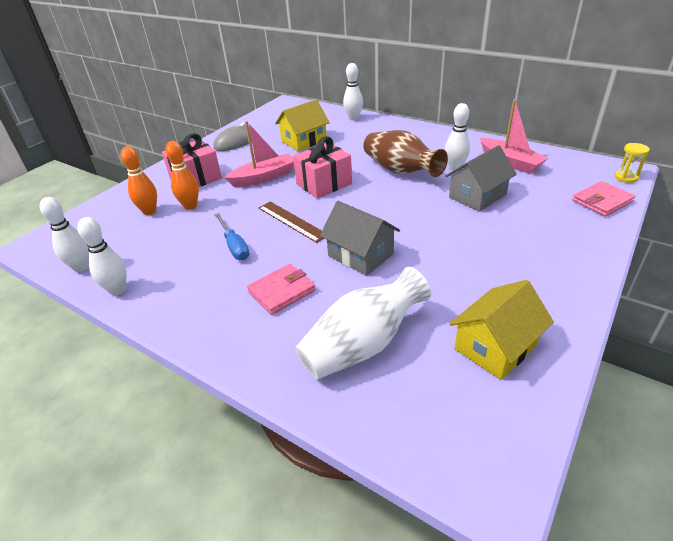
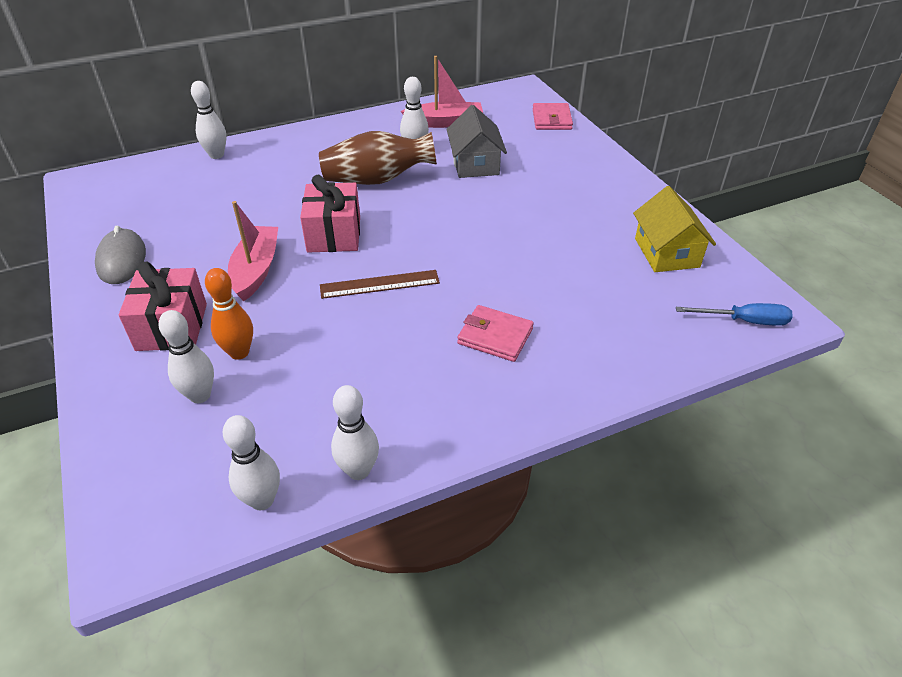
camera: 60 degrees left, 5 degrees up
(149, 211) = (200, 395): orange bowling pin -> white bowling pin
(234, 246) = (377, 343): blue screwdriver -> blue screwdriver (744, 321)
(282, 291) = (495, 336): pink wallet -> pink wallet turned 60 degrees counterclockwise
(304, 141) = (213, 209): yellow house -> none
(360, 255) = (489, 265): grey house -> none
(363, 345) = (612, 316): white vase -> none
(626, 177) = (534, 93): yellow hourglass -> none

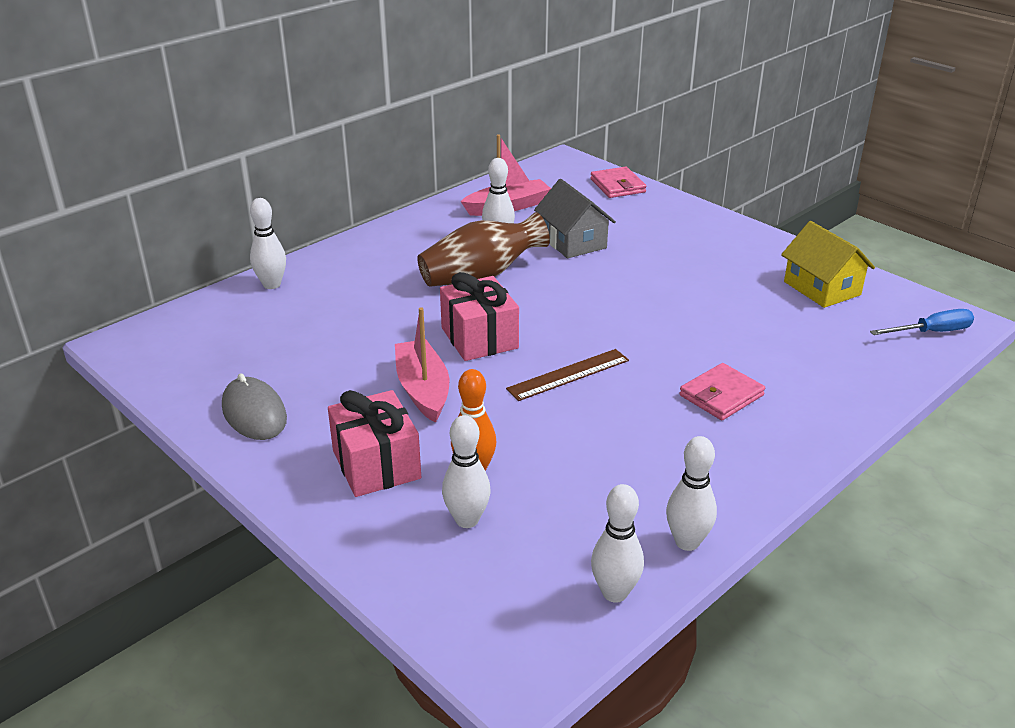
camera: 20 degrees left, 10 degrees down
(495, 336) = (721, 395): pink wallet -> pink wallet turned 45 degrees counterclockwise

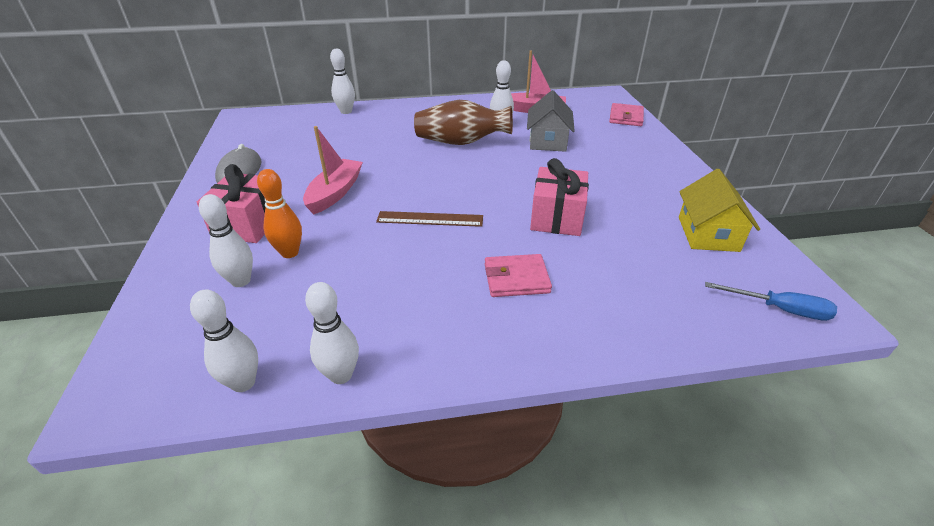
camera: 35 degrees right, 5 degrees up
(479, 338) = (409, 176): pink gift -> pink gift (557, 217)

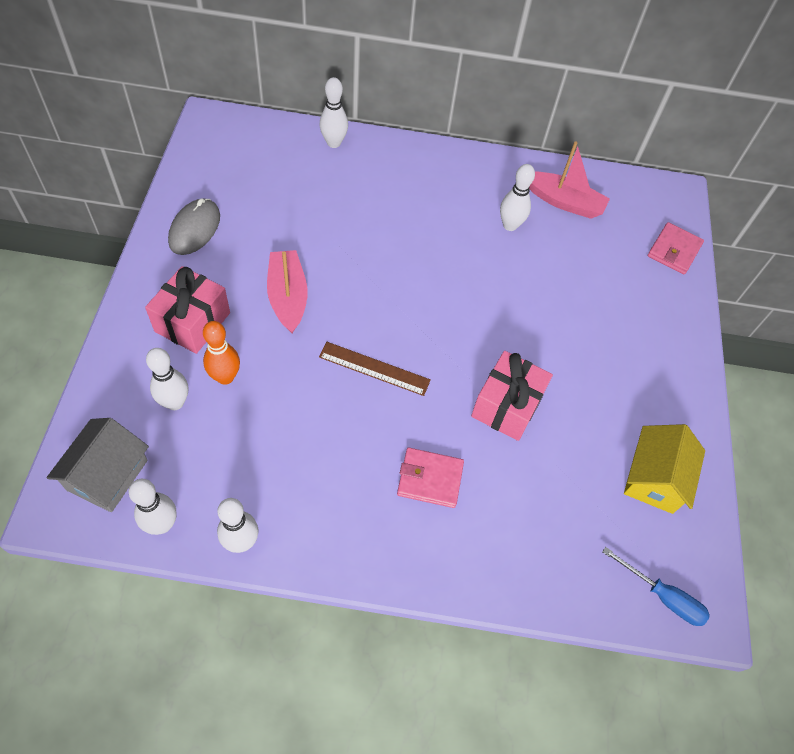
camera: 10 degrees right, 20 degrees up
(335, 193) = (288, 297): pink boat -> pink boat turned 45 degrees counterclockwise
(461, 142) = (451, 245): brown vase -> none
(548, 141) = (554, 271): grey house -> grey house (107, 475)

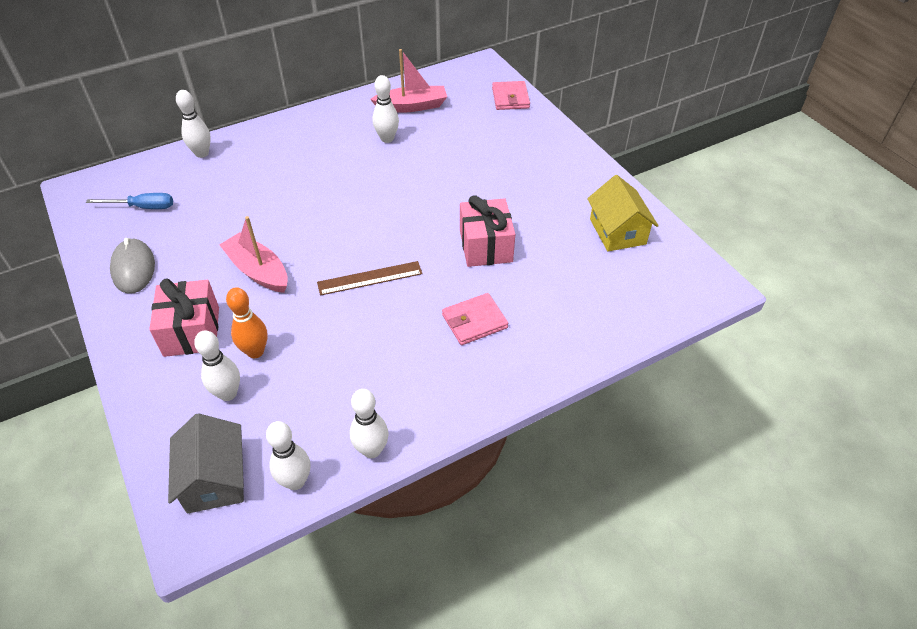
camera: 30 degrees left, 10 degrees down
(662, 596) = (683, 293): blue screwdriver -> blue screwdriver (142, 207)

